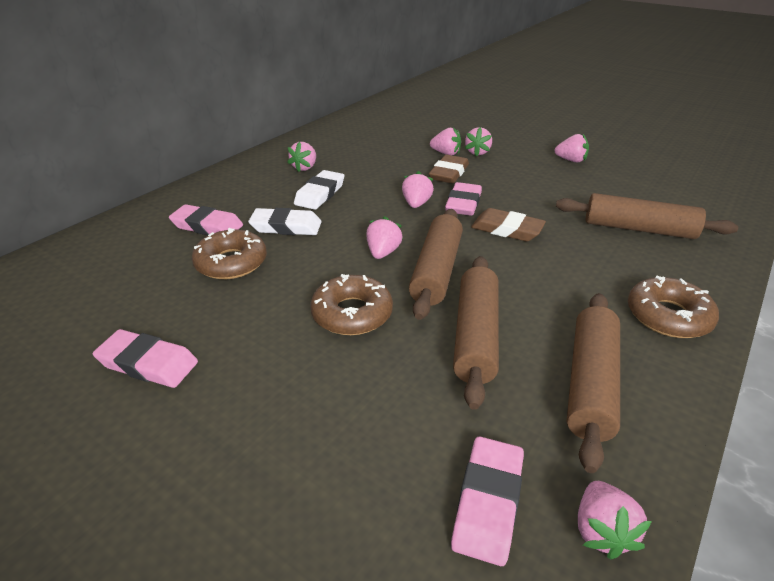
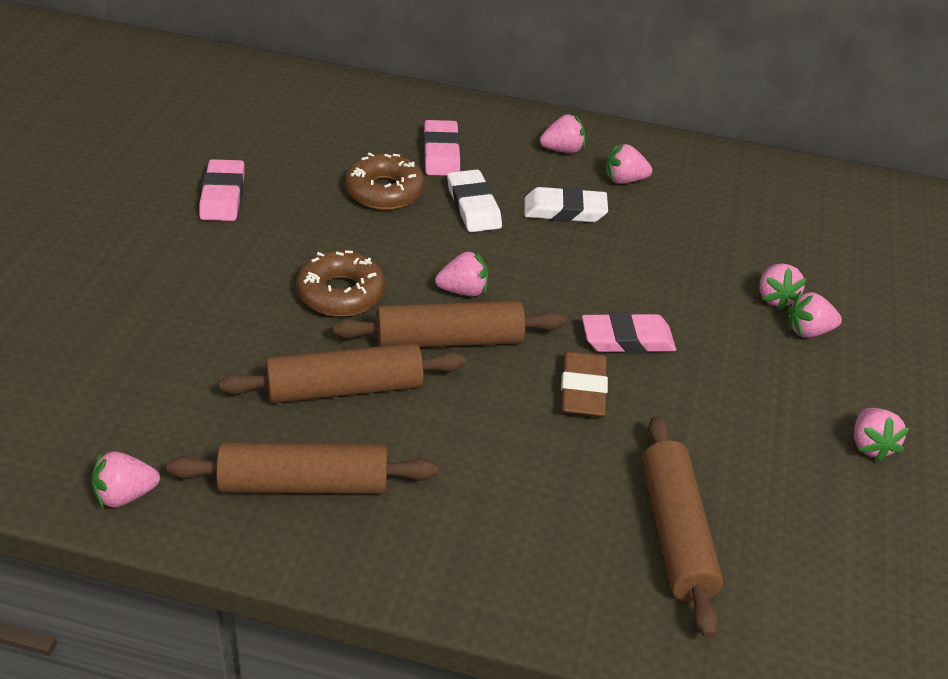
camera: 65 degrees right, 5 degrees up
(416, 204) = (596, 296): pink strawberry -> pink strawberry (562, 150)
(449, 173) = (709, 311): brown eraser -> none
(488, 502) = (136, 423): pink eraser -> none
(668, 316) = (458, 557): brown donut -> none

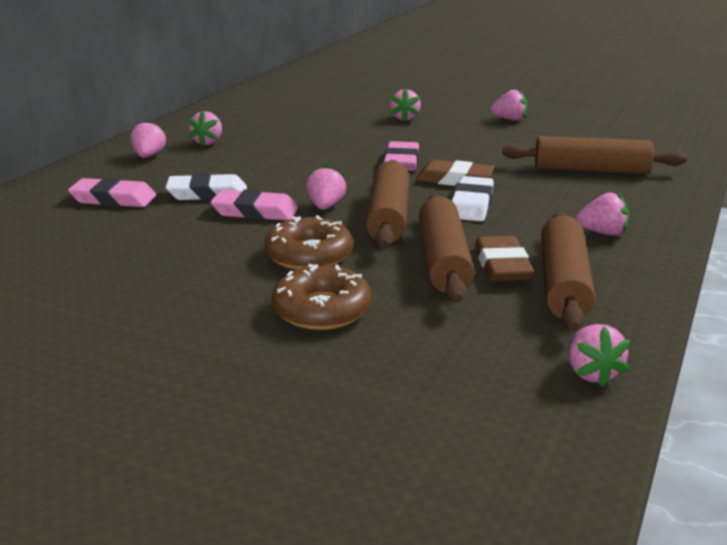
camera: 75 degrees left, 15 degrees down
(222, 196) = (100, 309): pink eraser -> pink eraser (255, 212)
(341, 434) = (502, 265): none -> brown eraser
(384, 191) = (157, 226): brown donut -> brown donut (322, 310)
(564, 210) = (235, 164): white eraser -> white eraser (471, 204)
(775, 298) = (369, 121): pink strawberry -> pink strawberry (602, 233)

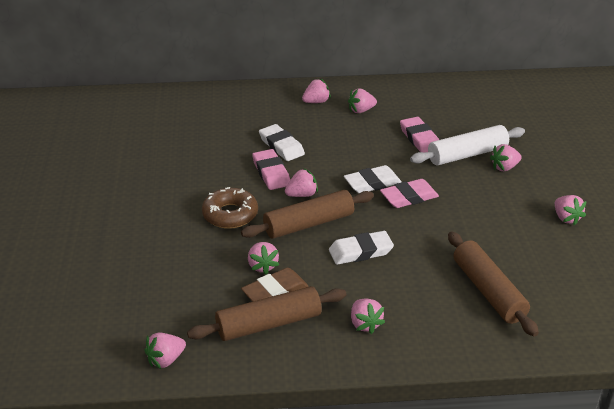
camera: 60 degrees right, 10 degrees up
(113, 199) = (245, 120): pink eraser -> pink eraser (419, 139)
(322, 310) = (170, 243): brown donut -> none
(353, 170) = (372, 183): none -> white eraser
(363, 124) = (467, 154): none -> white rolling pin
(443, 261) = (262, 266): brown rolling pin -> pink strawberry
(454, 179) = (399, 230): brown eraser -> none

